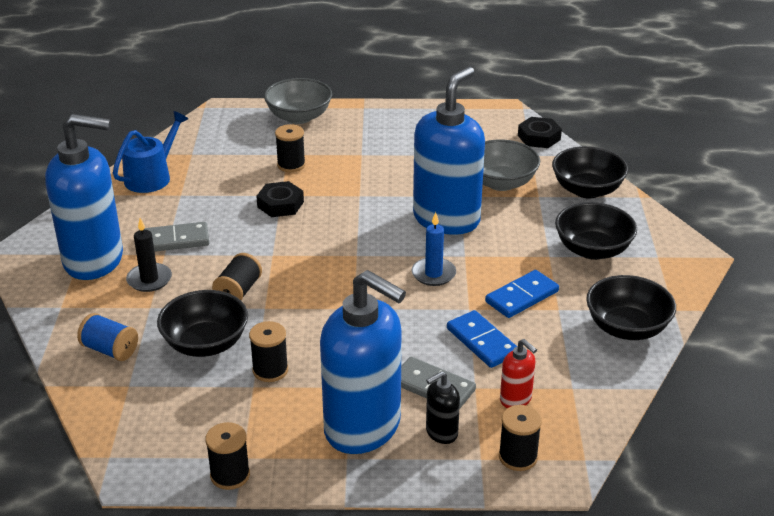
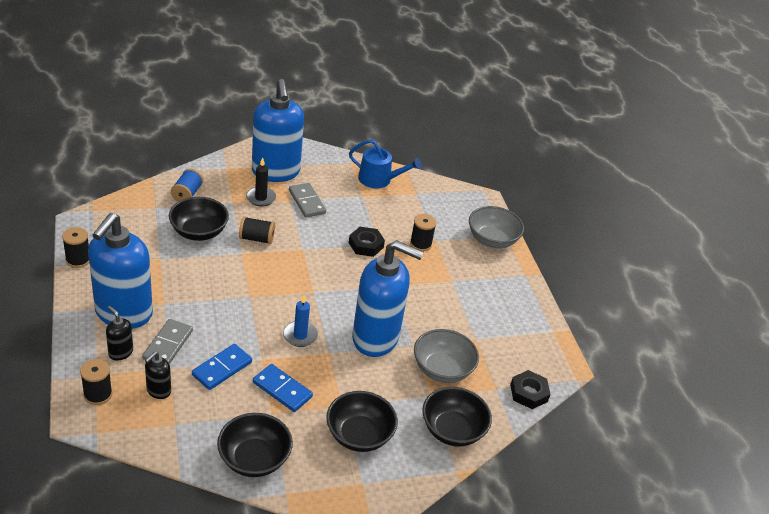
camera: 70 degrees right, 5 degrees up
(270, 370) = (176, 264): black spool -> none
(516, 399) = (158, 391): red soap dispenser -> black soap dispenser

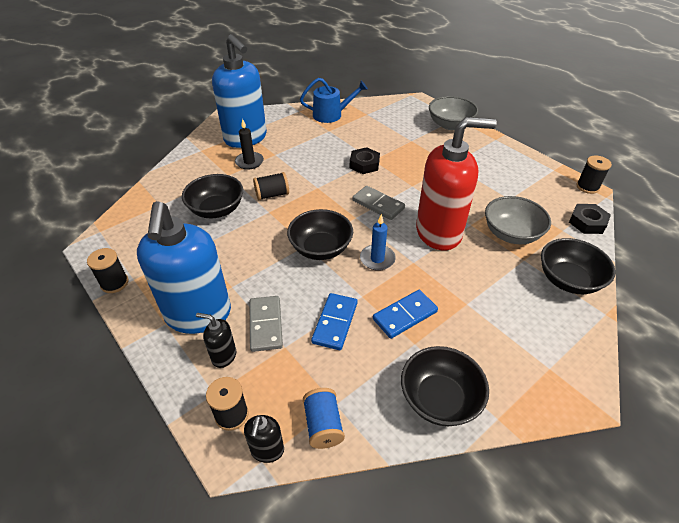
camera: 20 degrees left, 5 degrees up
(158, 391) = (292, 377): black soap dispenser -> black soap dispenser (267, 450)
(187, 194) = (182, 183): blue spool -> blue spool (323, 425)
(282, 389) = (404, 315): blue domino -> blue domino turned 45 degrees counterclockwise
(307, 202) = (290, 151): grey domino -> grey domino (378, 204)
(359, 435) = (505, 324): black bowl -> black bowl (321, 248)
(376, 338) = (439, 232): blue soap dispenser -> red soap dispenser
(420, 244) = (404, 147): black spool -> black spool (587, 187)

